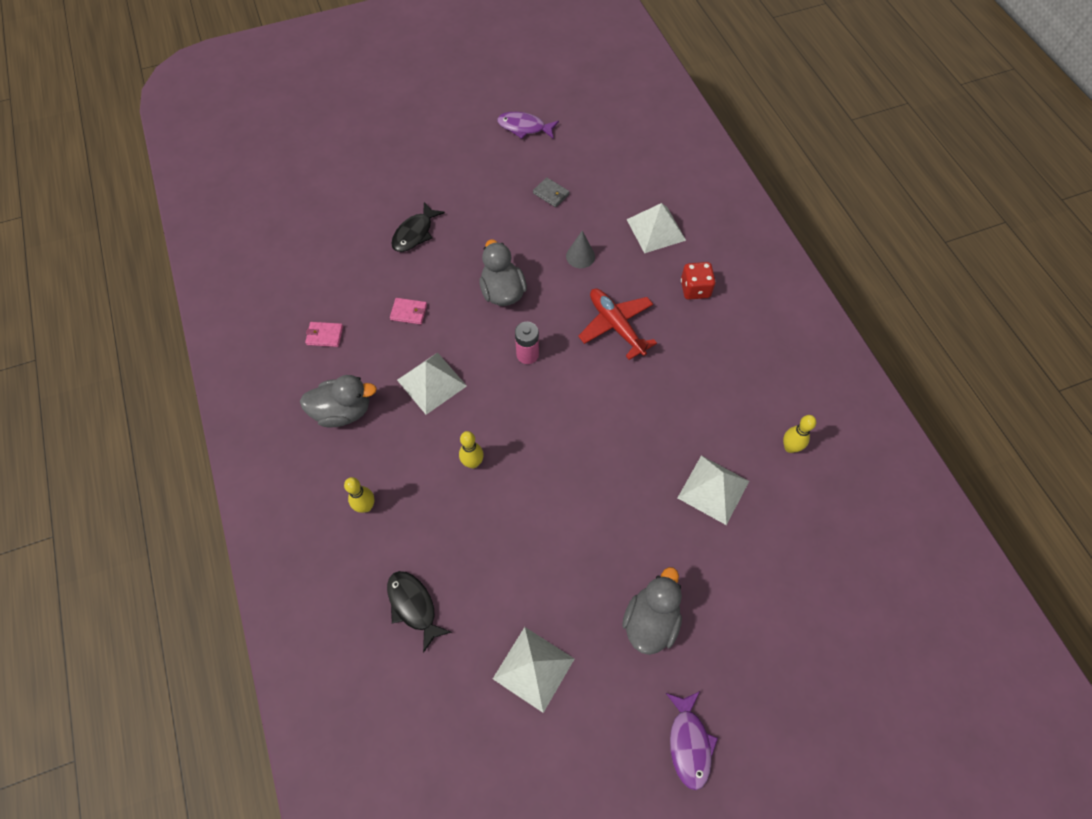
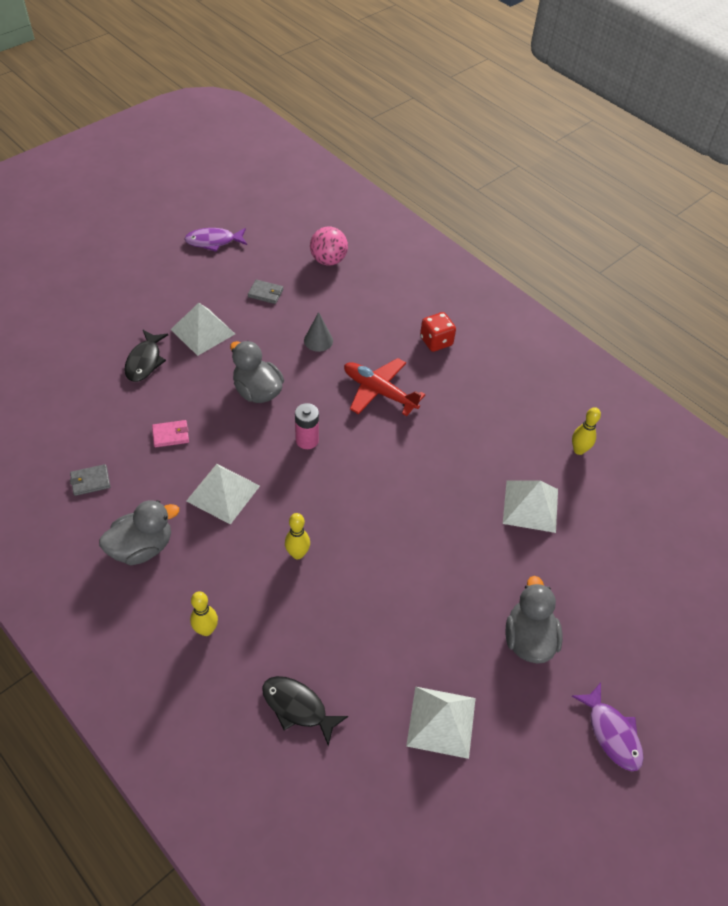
camera: 25 degrees left, 10 degrees down
(325, 335) = (90, 481): pink wallet -> grey wallet
(625, 174) = (328, 260): none -> pink ball
(656, 229) = (378, 300): white pyramid -> white pyramid (203, 331)

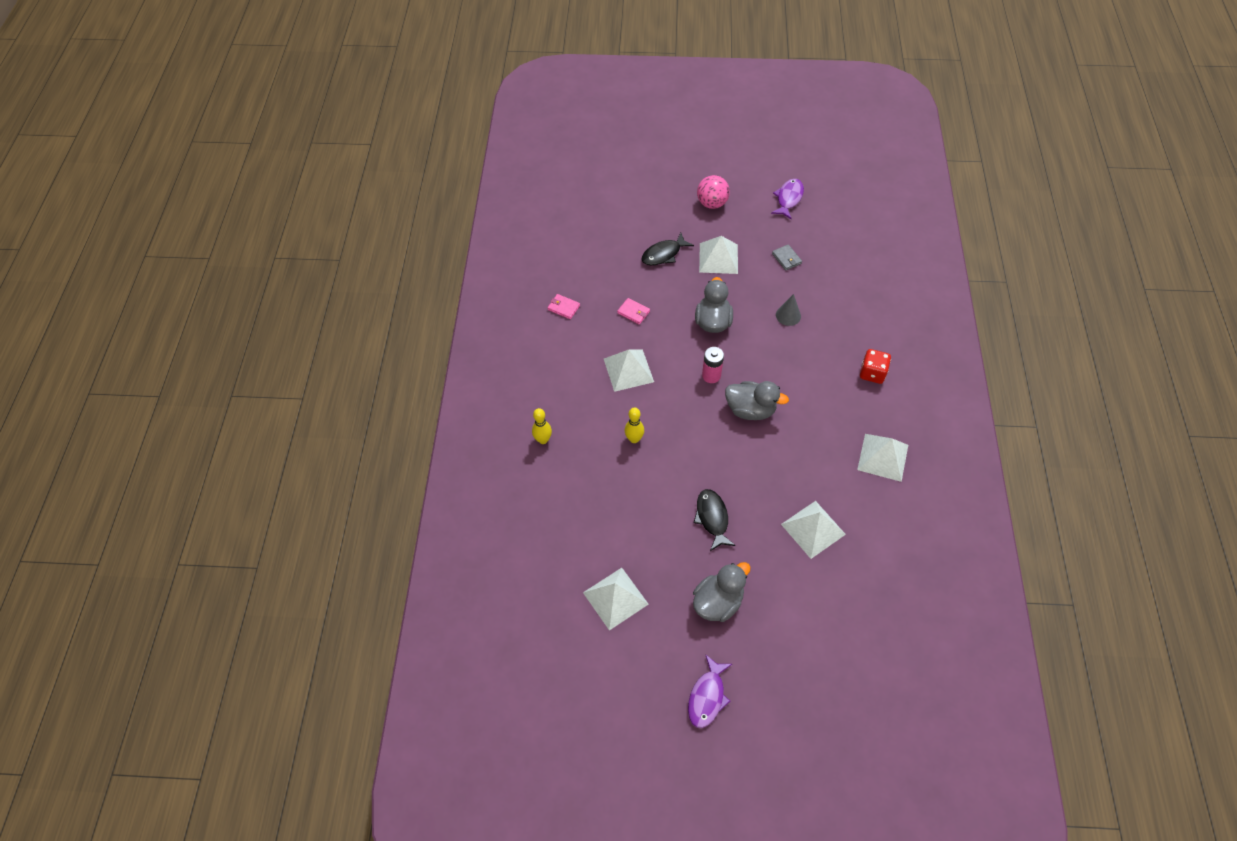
camera: 50 degrees right, 5 degrees up
(90, 481) = (563, 307): grey wallet -> pink wallet
(142, 547) = (554, 367): grey duck -> grey duck (750, 410)
(213, 241) = (788, 198): purple fish -> purple fish turned 75 degrees clockwise
(298, 707) = (548, 521): black fish -> black fish (712, 518)
(328, 260) = (856, 263): pink ball -> pink ball (712, 203)
(379, 392) = (792, 379): red plane -> none
(516, 403) = (882, 457): none -> white pyramid
(579, 450) = (892, 522): yellow bowling pin -> none

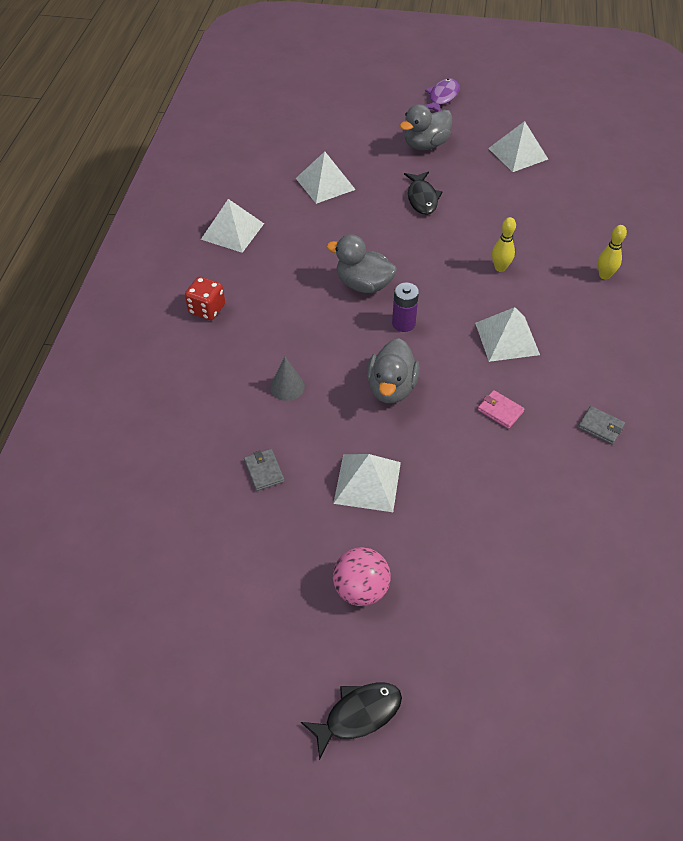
camera: 175 degrees left, 5 degrees down
(563, 307) = (600, 427): pink wallet -> grey wallet
(663, 254) = (452, 497): black fish -> black fish (358, 715)
(711, 375) = (403, 323): pink battery -> purple battery
(788, 198) = (225, 584): purple fish -> none

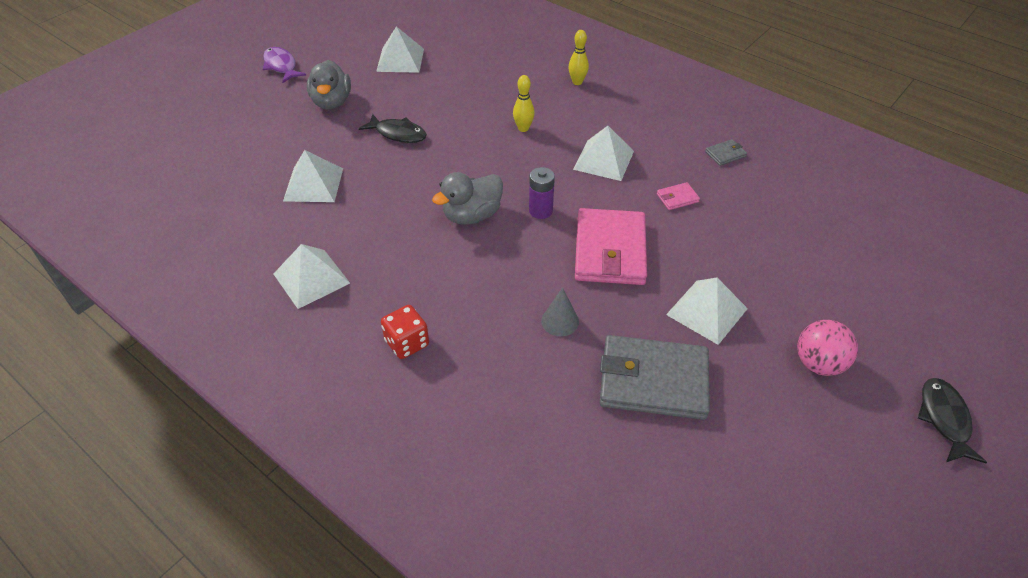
camera: 60 degrees left, 5 degrees down
(264, 471) = (653, 381): grey wallet -> grey wallet, size x2.42
(391, 388) = (610, 250): grey duck -> pink wallet

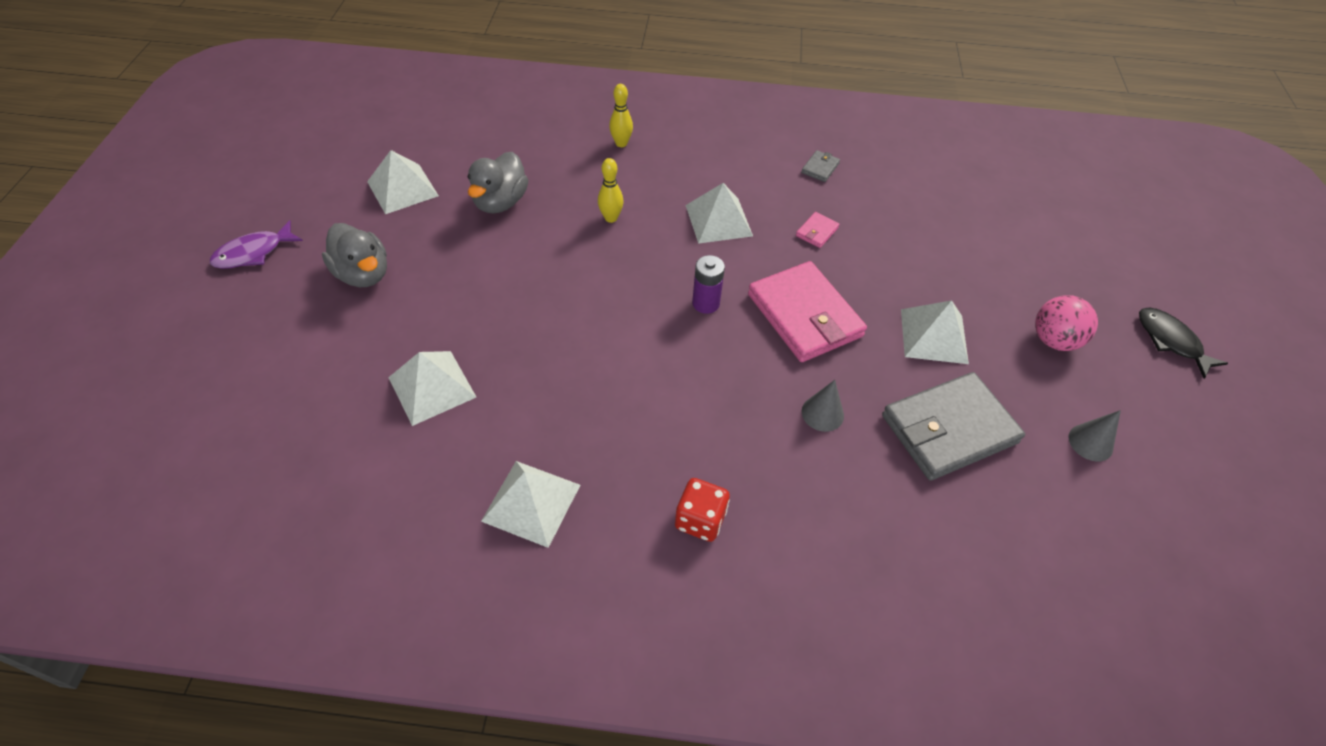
camera: 35 degrees left, 5 degrees up
(281, 66) = (253, 253): purple fish -> purple fish turned 60 degrees counterclockwise
(398, 134) = (479, 281): black fish -> none
(472, 215) = (642, 341): grey duck -> grey duck (500, 202)
(775, 453) = (1090, 442): none -> grey cone

